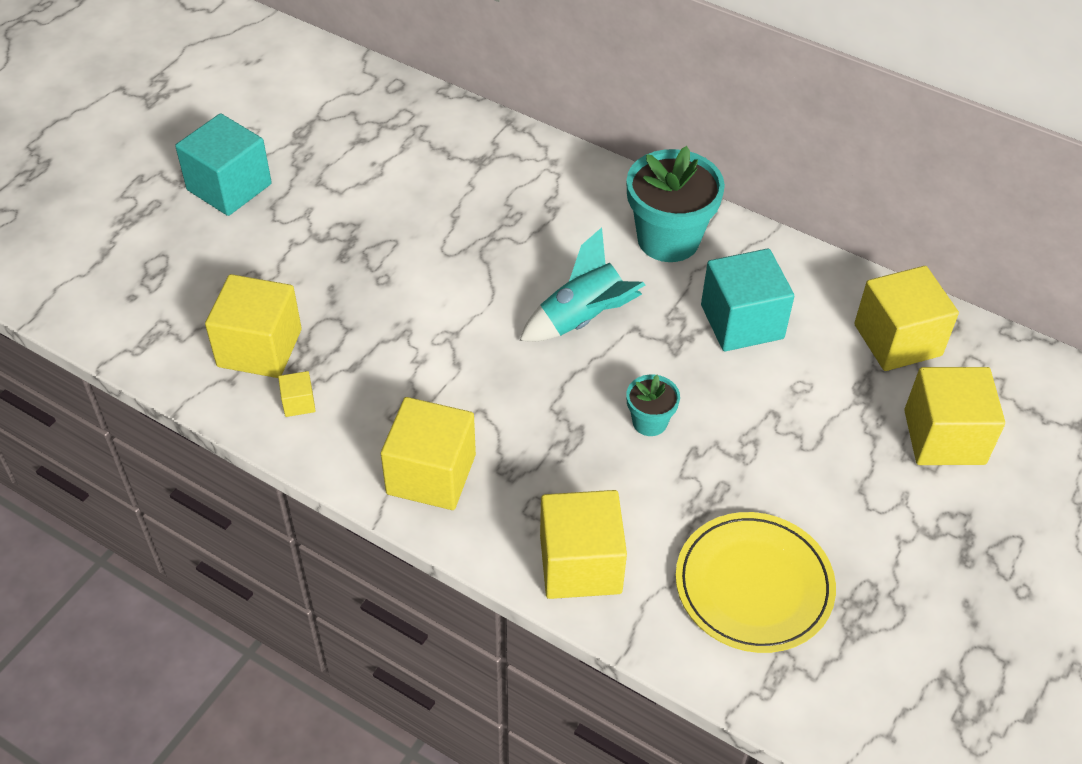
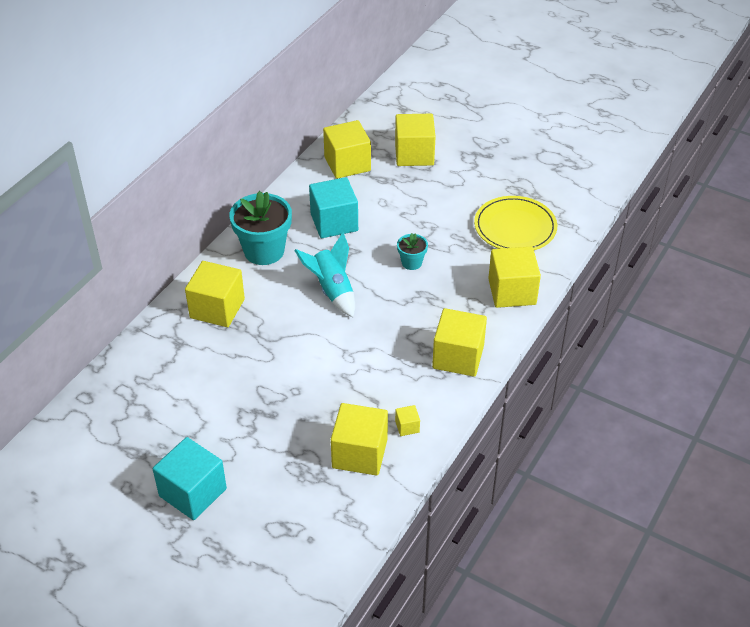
camera: 90 degrees left, 5 degrees down
(546, 194) = (217, 308): none -> yellow cube

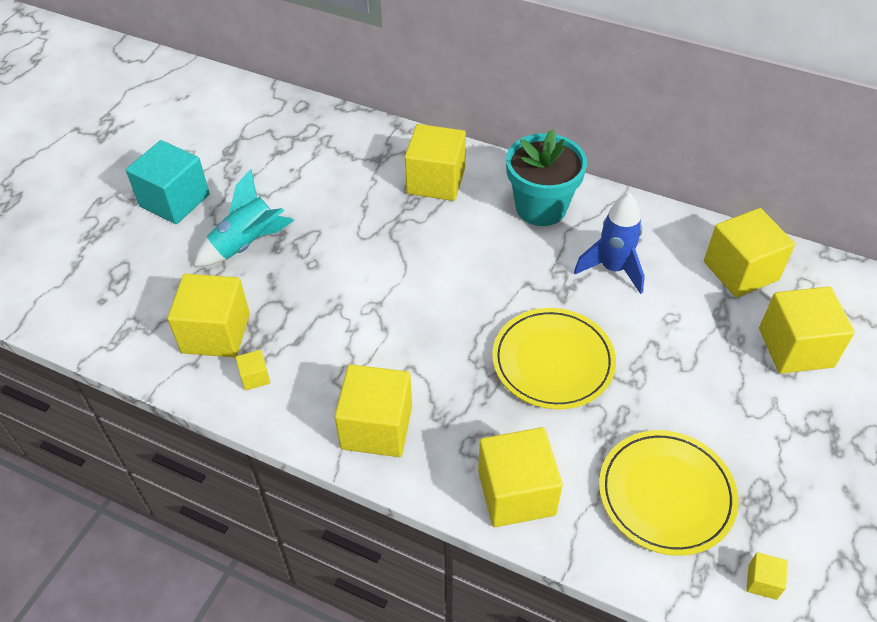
camera: 85 degrees right, 5 degrees up
(332, 290) = (483, 280): turquoise rocket -> turquoise rocket (247, 244)
(334, 222) = (613, 269): turquoise cube -> blue rocket
(411, 262) = (553, 361): turquoise flower pot -> yellow plate
(569, 200) = (762, 582): none -> yellow cube

